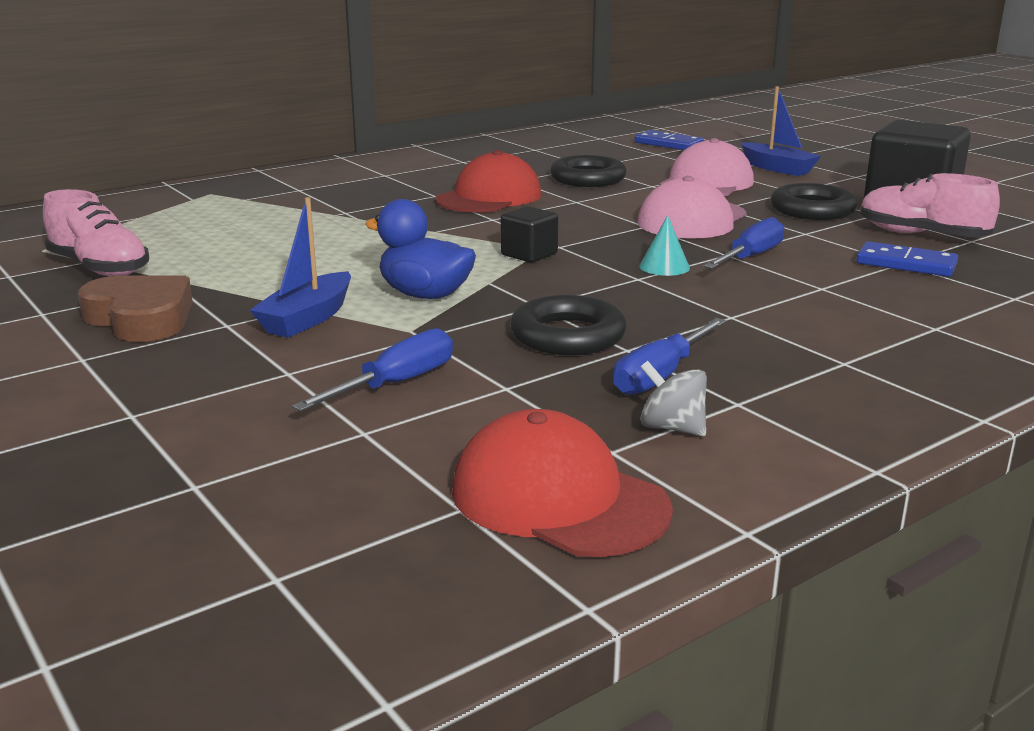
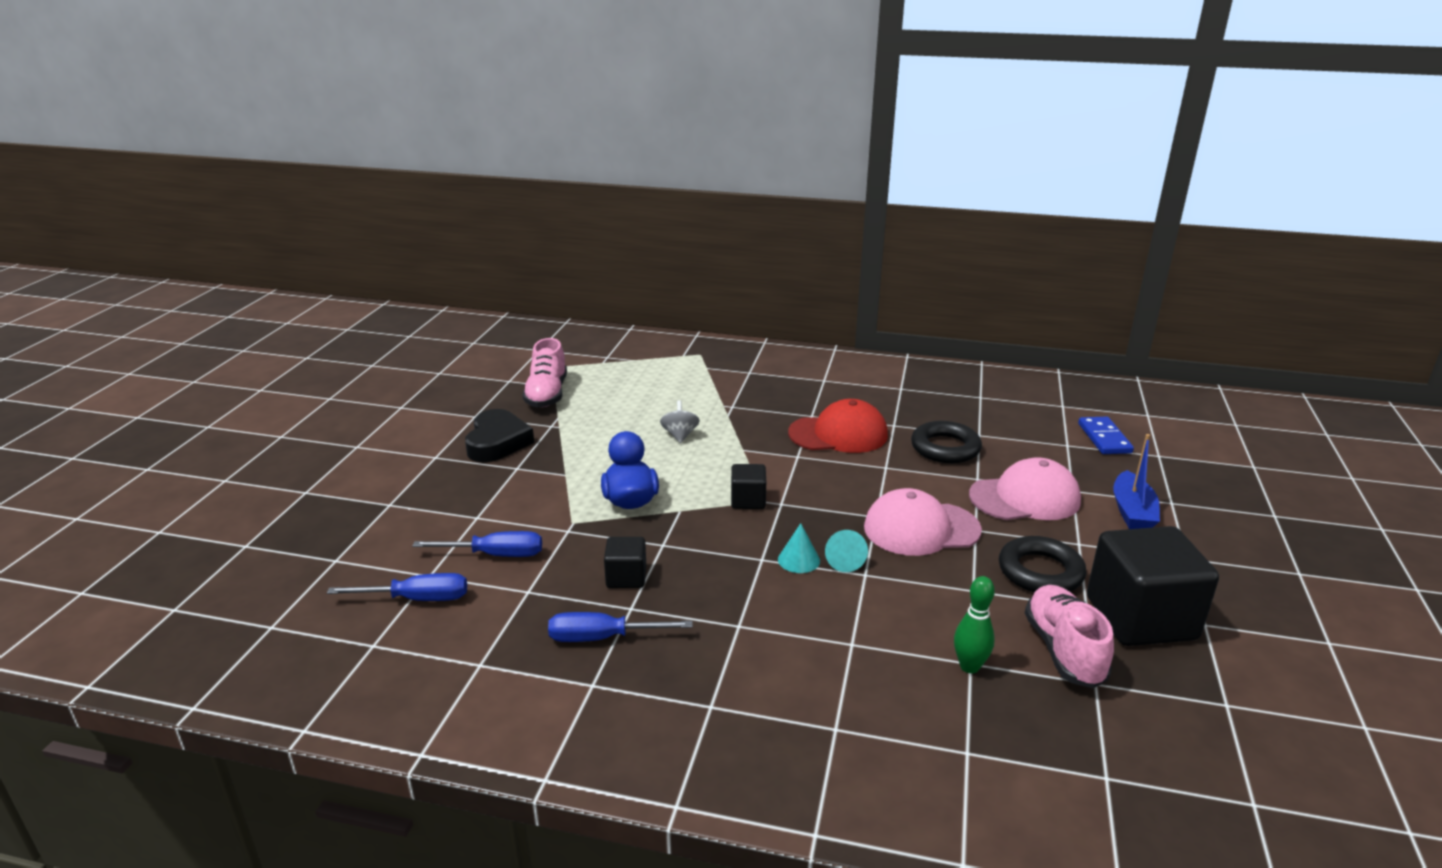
camera: 50 degrees right, 5 degrees up
(141, 318) = (497, 442): brown heart -> black heart
(307, 319) = (551, 485): blue boat -> none
(558, 499) = (407, 671): red cap -> none
(567, 336) = (626, 577): black ring -> black cube
(672, 428) = (530, 673): grey spinning top -> grey spinning top (680, 435)
(694, 254) = (844, 560): none -> turquoise cone
(750, 257) = (873, 587): blue screwdriver -> blue screwdriver (417, 599)
(906, 264) = (969, 666): blue domino -> green bowling pin

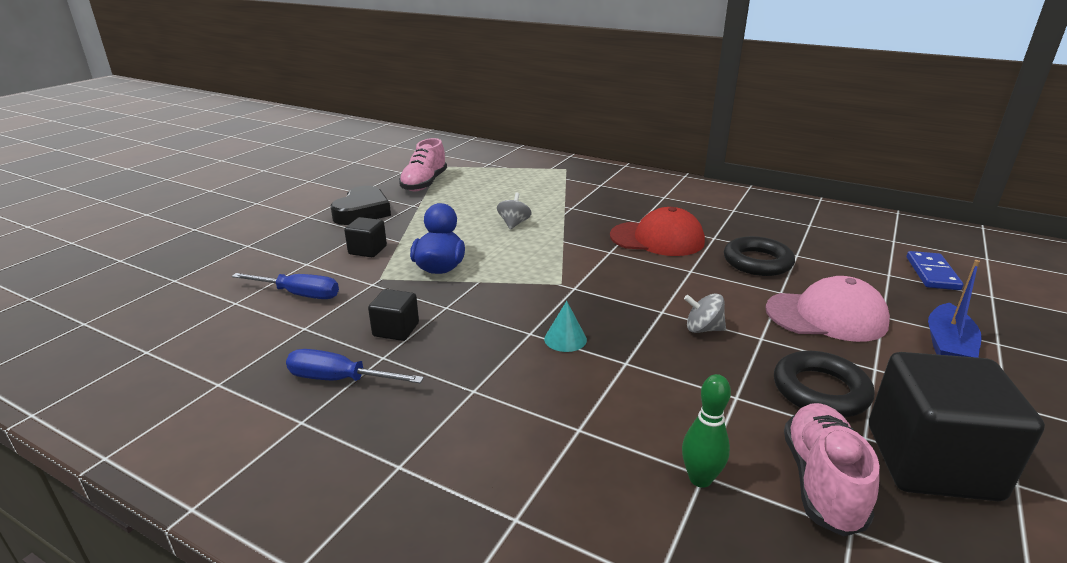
camera: 15 degrees right, 0 degrees up
(417, 599) = (210, 320): blue screwdriver -> none
(748, 500) = (545, 281): black cube -> black cube (367, 250)
(844, 560) = (610, 347): turquoise cone -> none
(921, 529) = (703, 329): pink cap -> grey spinning top

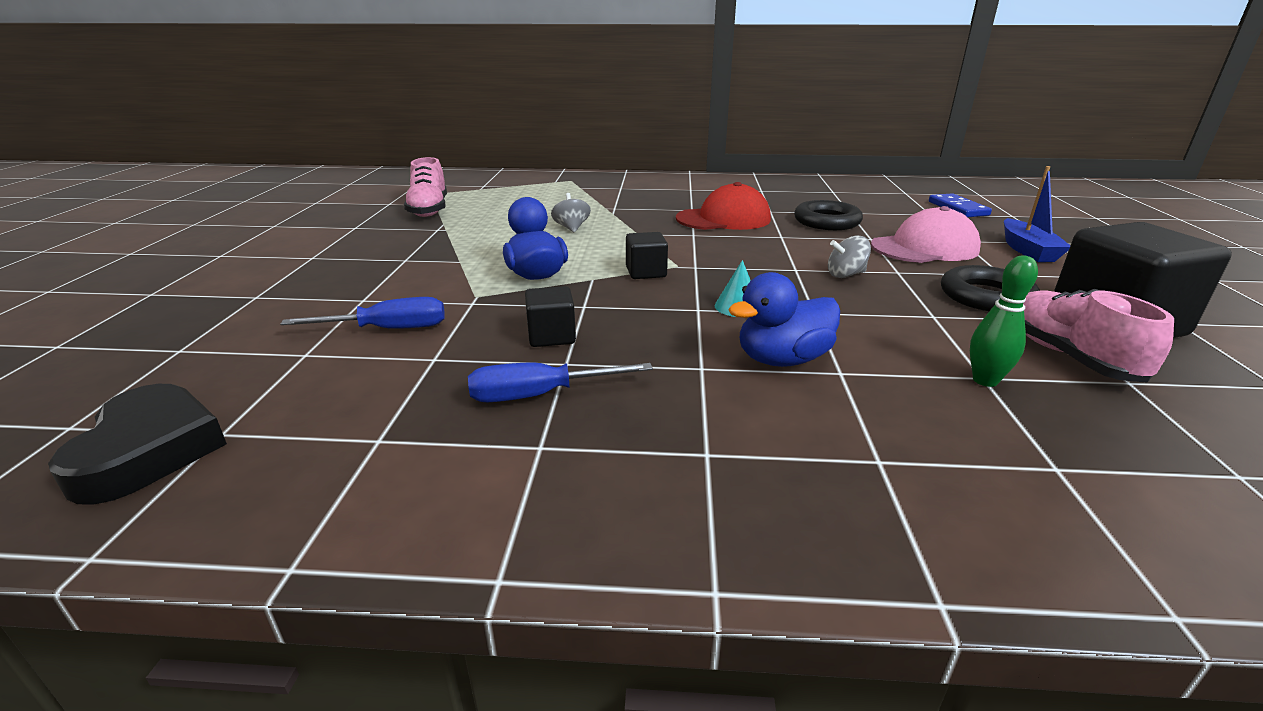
camera: 25 degrees left, 0 degrees up
(362, 212) = (381, 243): black heart -> black heart (149, 451)
(367, 250) = (429, 275): black cube -> black cube (646, 272)
(544, 402) = (782, 360): none -> blue duck

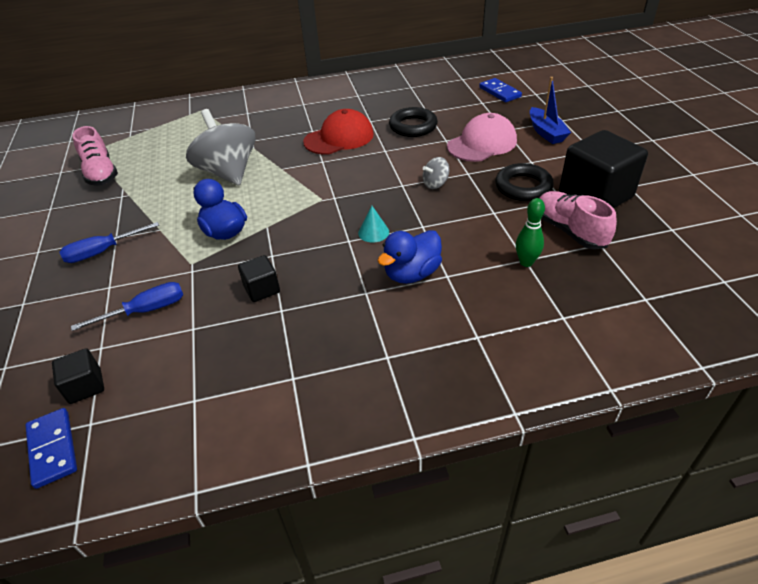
camera: 15 degrees left, 15 degrees up
(149, 451) = (53, 449): black heart -> blue domino
(539, 395) = (276, 340): blue screwdriver -> blue screwdriver (102, 252)
(571, 228) = (228, 172): grey spinning top -> grey spinning top, size x2.31
(646, 272) = (302, 211): black cube -> black cube (85, 386)

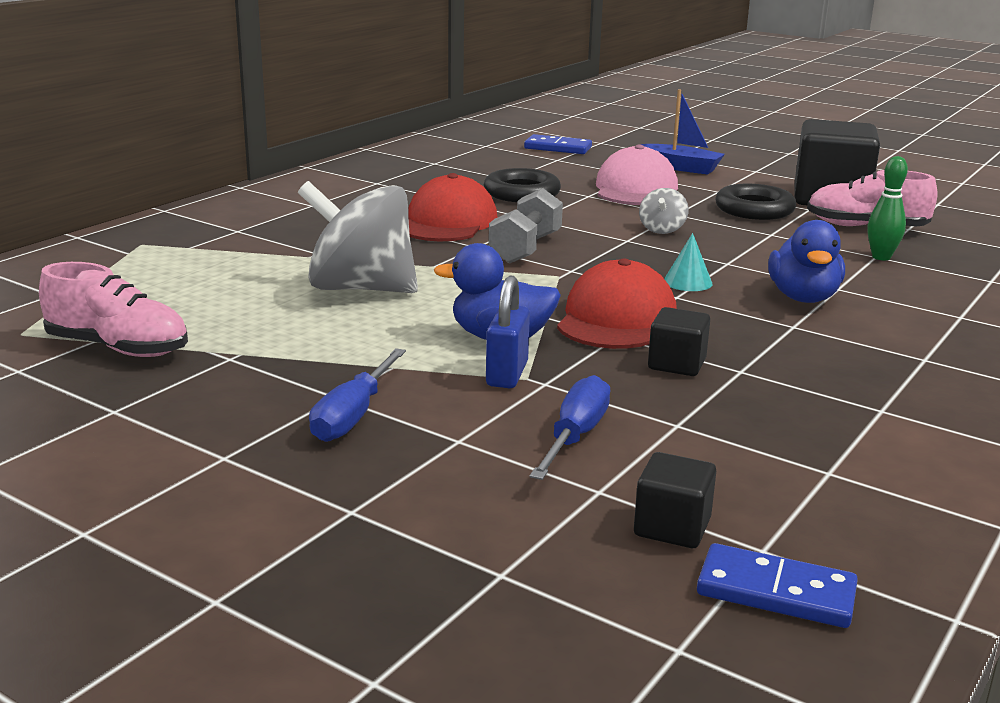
camera: 45 degrees left, 20 degrees down
(188, 257) = (507, 374): none -> blue padlock
(292, 243) = (616, 319): none -> red cap
(340, 172) = (525, 249): none -> grey dumbbell

